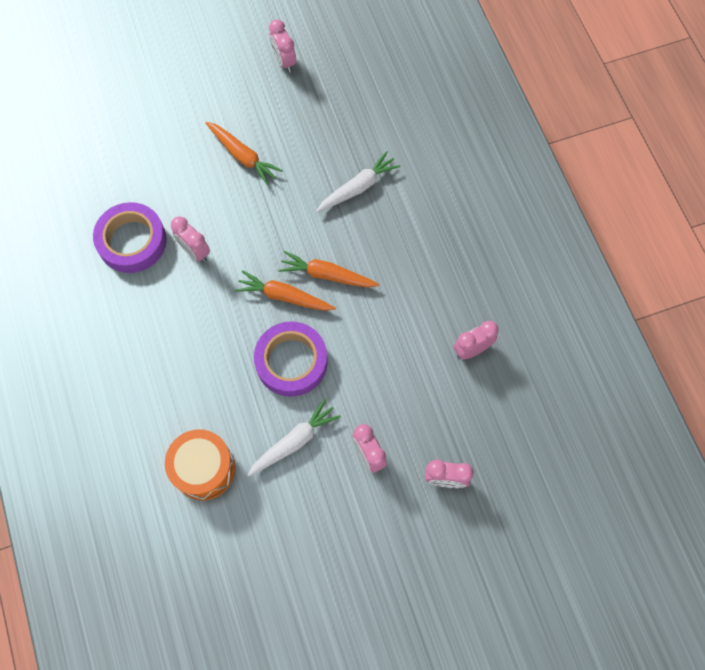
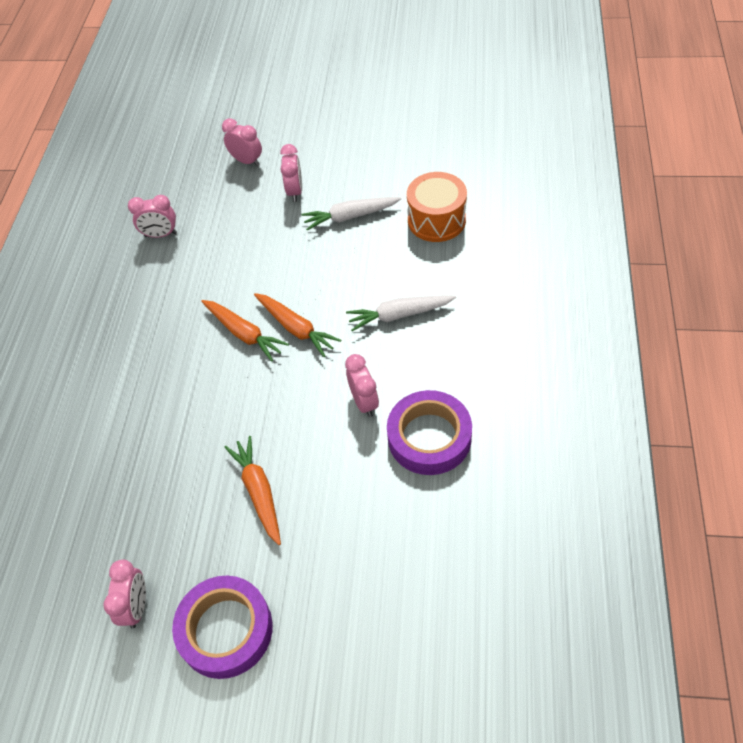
camera: 150 degrees left, 15 degrees down
(291, 361) = (320, 273): purple tape -> purple tape (225, 630)
(358, 187) = (158, 408): white carrot -> white carrot (399, 315)

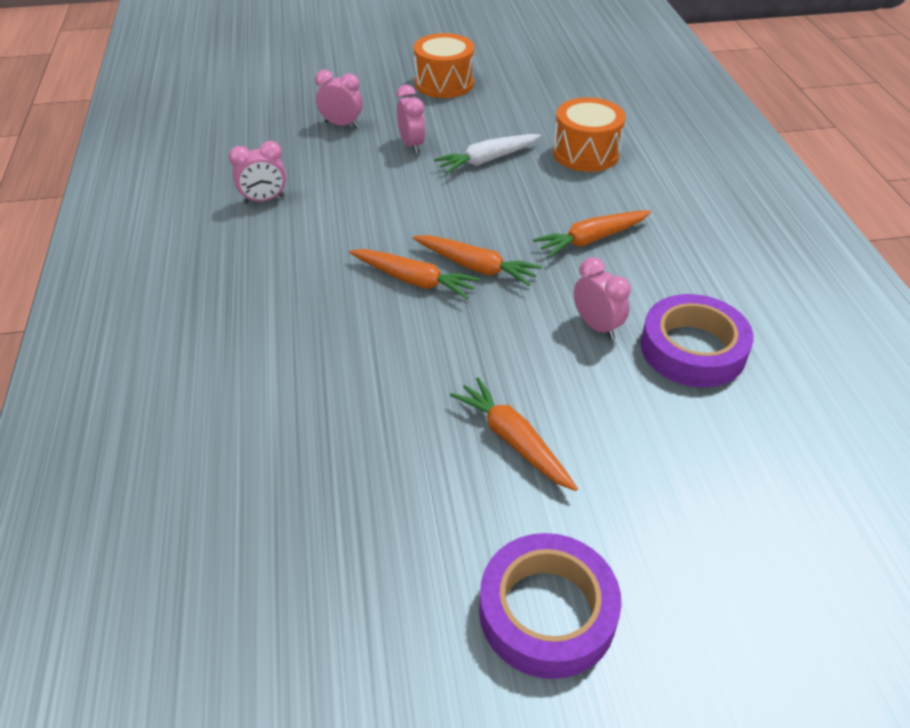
camera: 20 degrees left, 10 degrees down
(136, 606) = (405, 610): pink clock -> none
(349, 123) = (444, 83): none -> orange drum
(399, 315) = (592, 239): white carrot -> orange carrot

